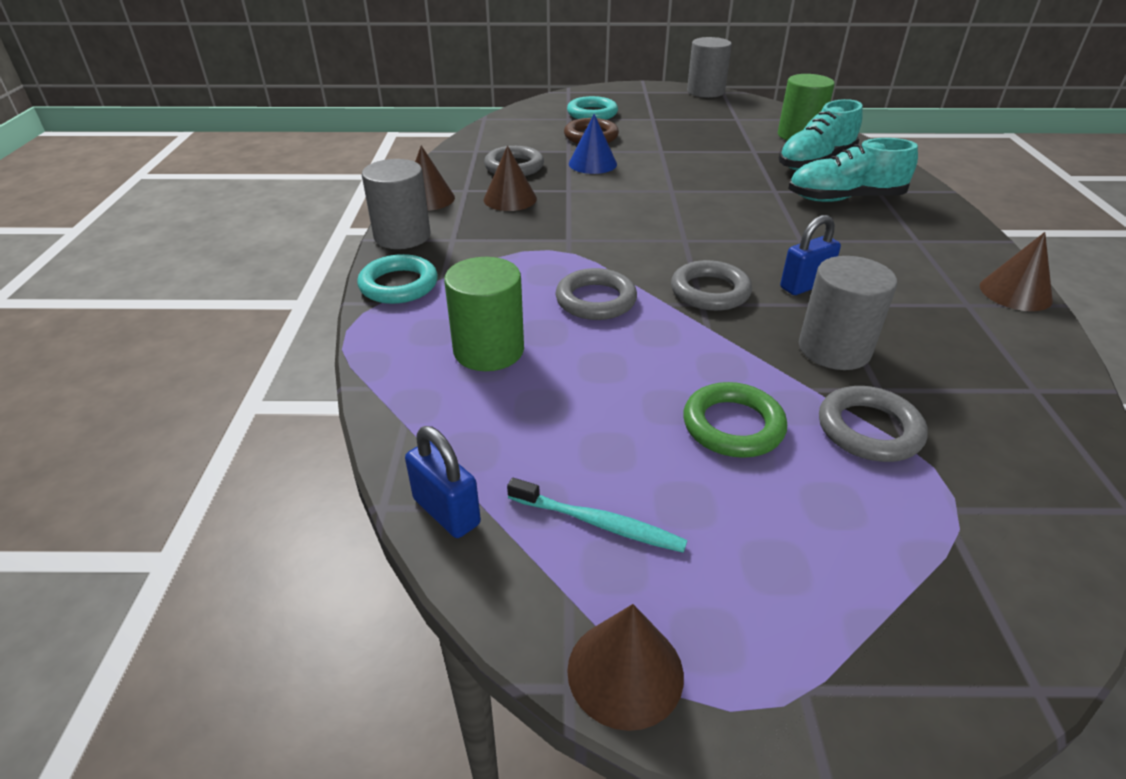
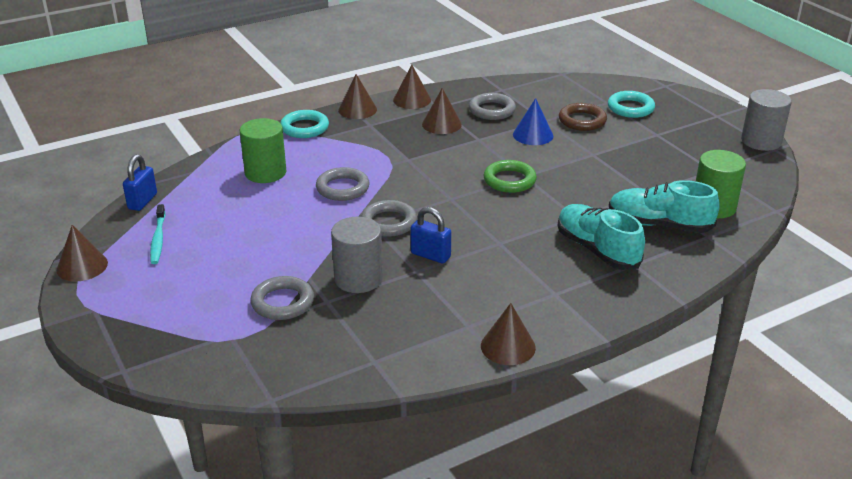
camera: 60 degrees right, 5 degrees down
(402, 236) = (357, 109): grey cylinder -> brown cone
(733, 426) = (254, 259): green ring -> green ring (509, 180)

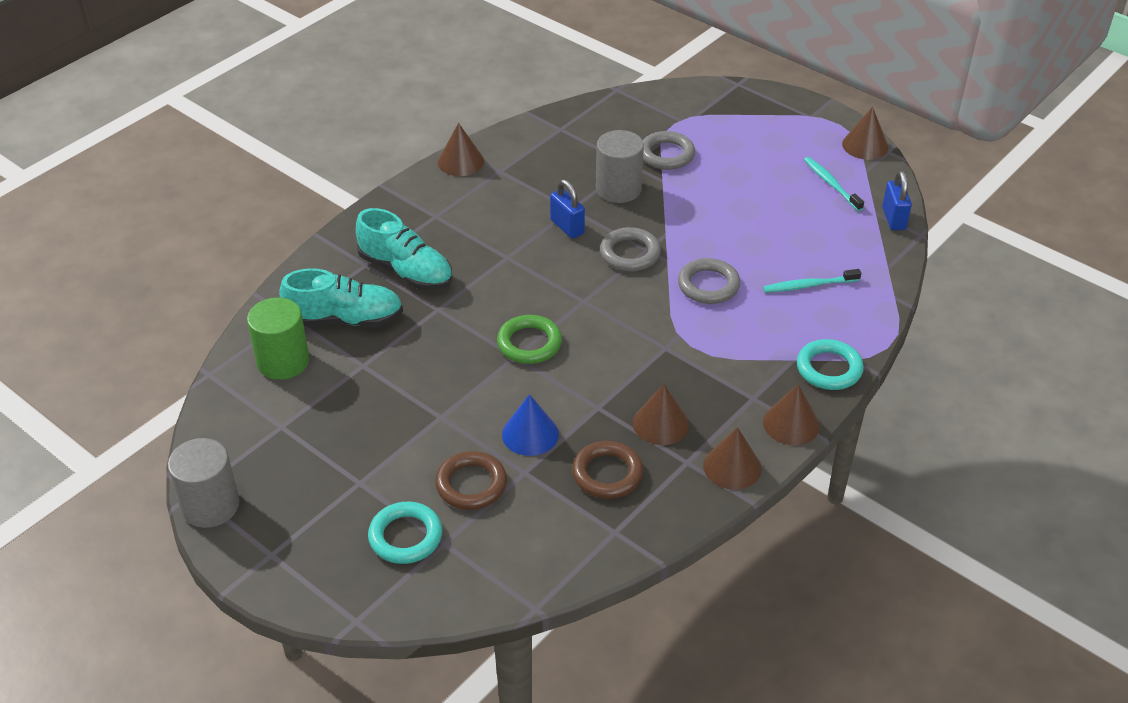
camera: 160 degrees right, 10 degrees up
(265, 173) = (809, 285): green cylinder -> turquoise toothbrush
(430, 255) = (567, 227): blue padlock -> blue padlock turned 45 degrees clockwise
(492, 110) = (607, 474): grey ring -> brown ring

